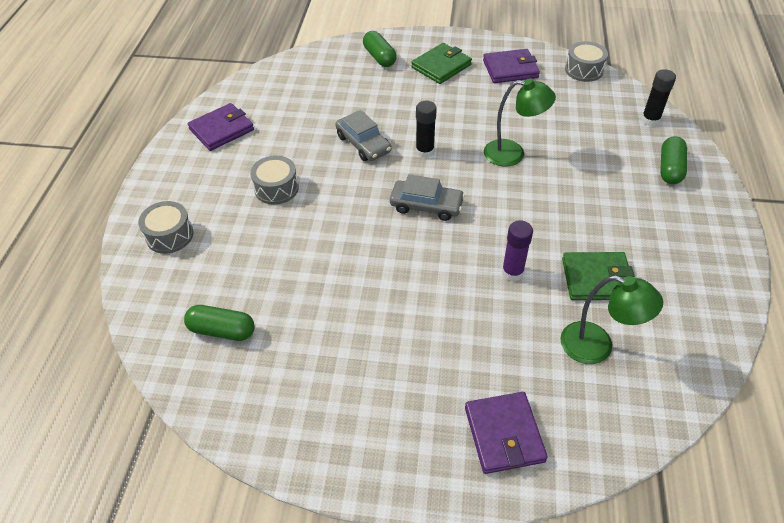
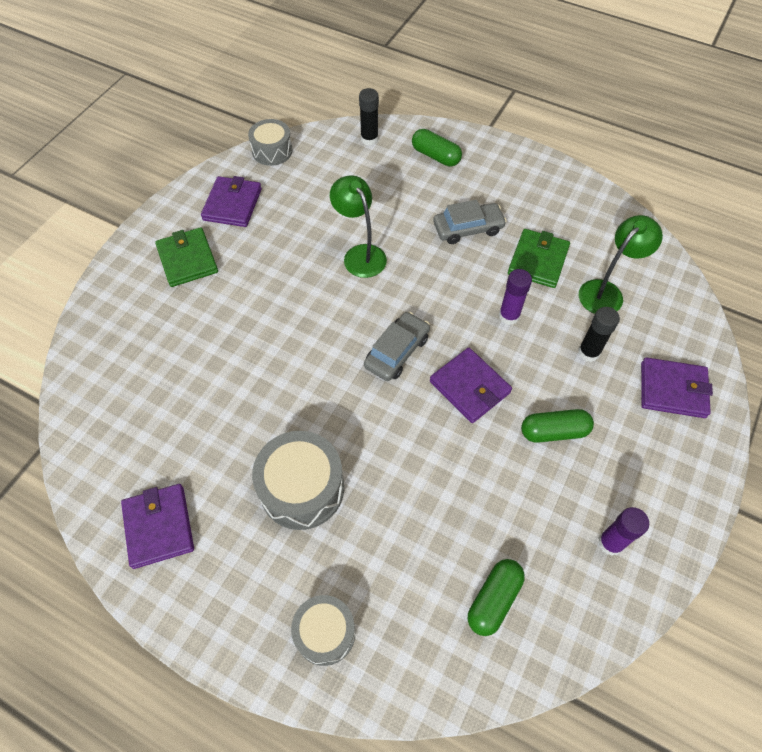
camera: 70 degrees left, 10 degrees up
(276, 188) = (302, 488): grey drum -> grey drum, size x1.55
(302, 408) = (610, 543): none -> purple glue stick
(363, 144) = (274, 377): grey car -> grey car (468, 228)
(379, 57) = (130, 311): green capsule -> green capsule (554, 432)
(417, 263) = (470, 387): none -> purple wallet
(425, 151) = (317, 325): black glue stick -> black glue stick (588, 352)
(513, 154) = (360, 254): green lamp -> green lamp turned 60 degrees counterclockwise

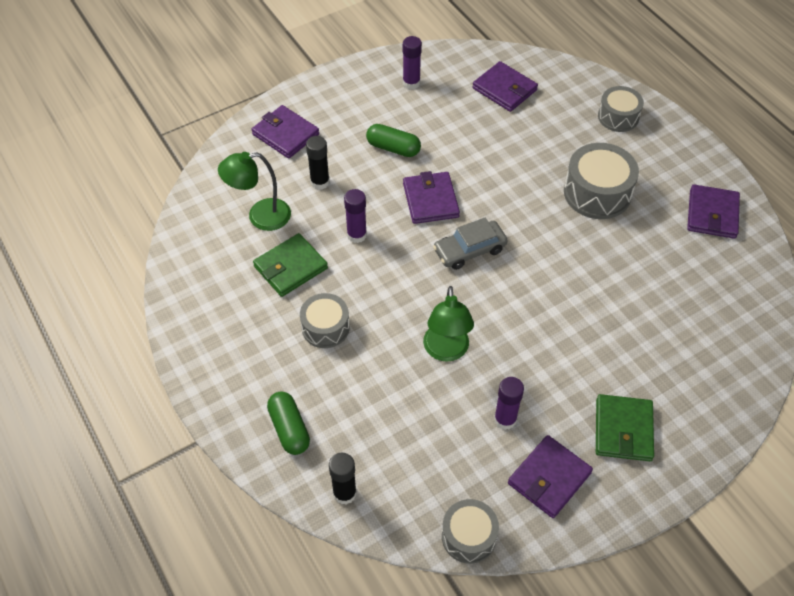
camera: 150 degrees left, 5 degrees down
(285, 227) = (505, 419): none -> purple glue stick
(468, 228) = (325, 327): grey car -> grey drum
(494, 600) = (504, 89): green capsule -> purple wallet

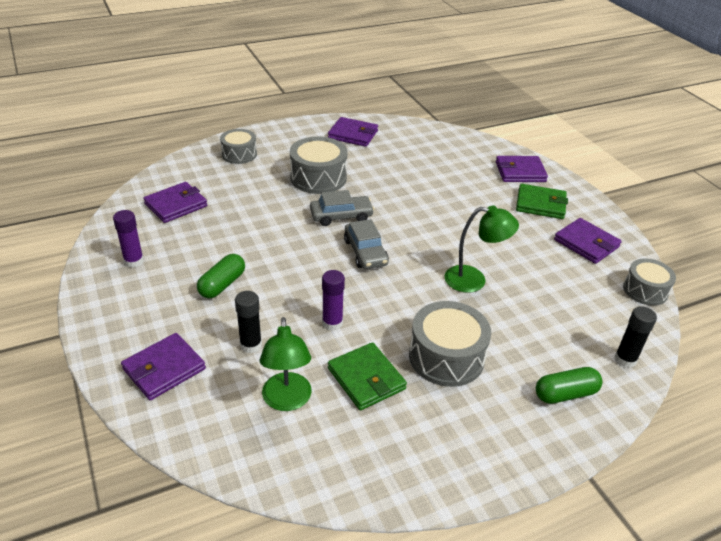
camera: 85 degrees left, 15 degrees down
(325, 327) = (446, 357): grey drum -> grey drum, size x1.55
(430, 200) = (300, 268): purple wallet -> purple wallet (520, 172)
(505, 419) = (538, 257): purple glue stick -> none
(528, 222) = (341, 216): none -> grey car

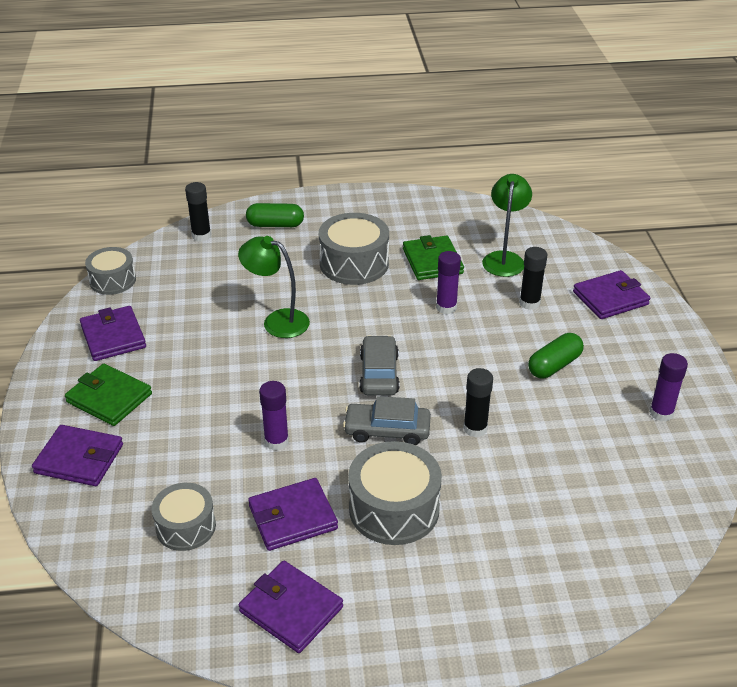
camera: 160 degrees left, 0 degrees up
(176, 205) = (617, 495): purple wallet -> purple wallet (293, 517)
(239, 154) = (514, 594): grey drum -> grey drum (186, 526)
(279, 227) = (475, 428): none -> black glue stick
(411, 198) = (276, 441): none -> purple glue stick

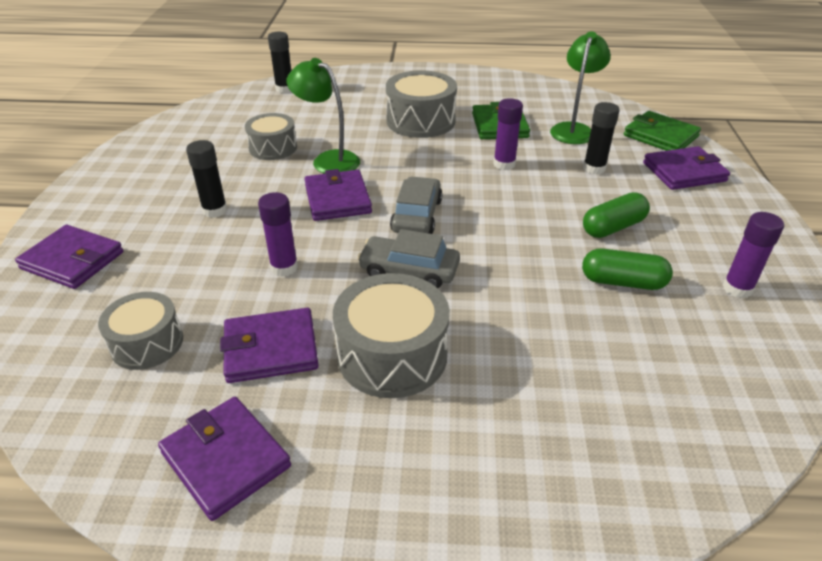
camera: 10 degrees right, 0 degrees up
(109, 398) = (133, 209): green wallet -> green wallet (660, 136)
(113, 280) = (188, 115): grey drum -> grey drum (273, 148)
(113, 336) = (165, 158): purple wallet -> purple wallet (337, 199)
(275, 225) = (356, 86): green capsule -> green capsule (623, 282)
(475, 428) = (510, 280): black glue stick -> black glue stick (215, 210)

